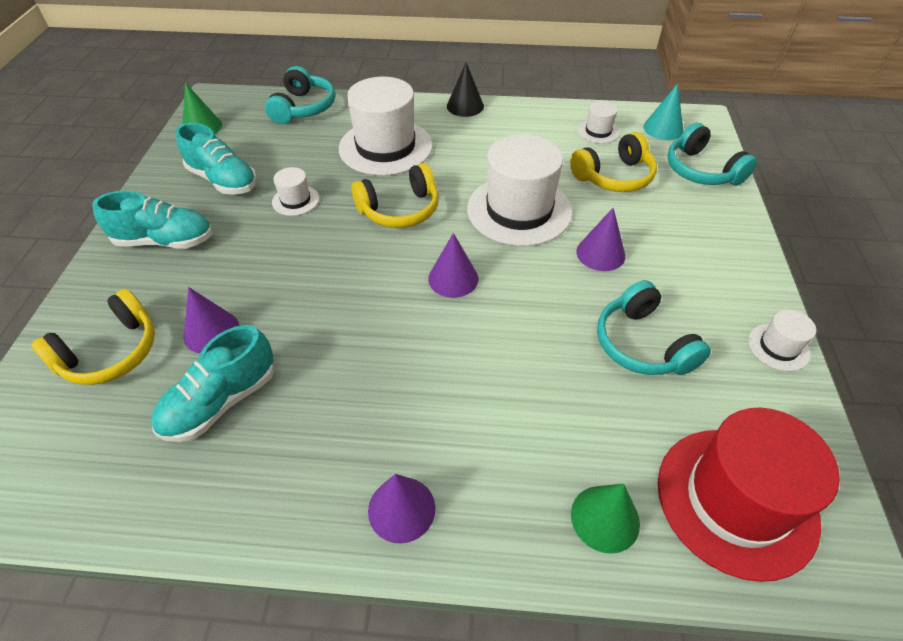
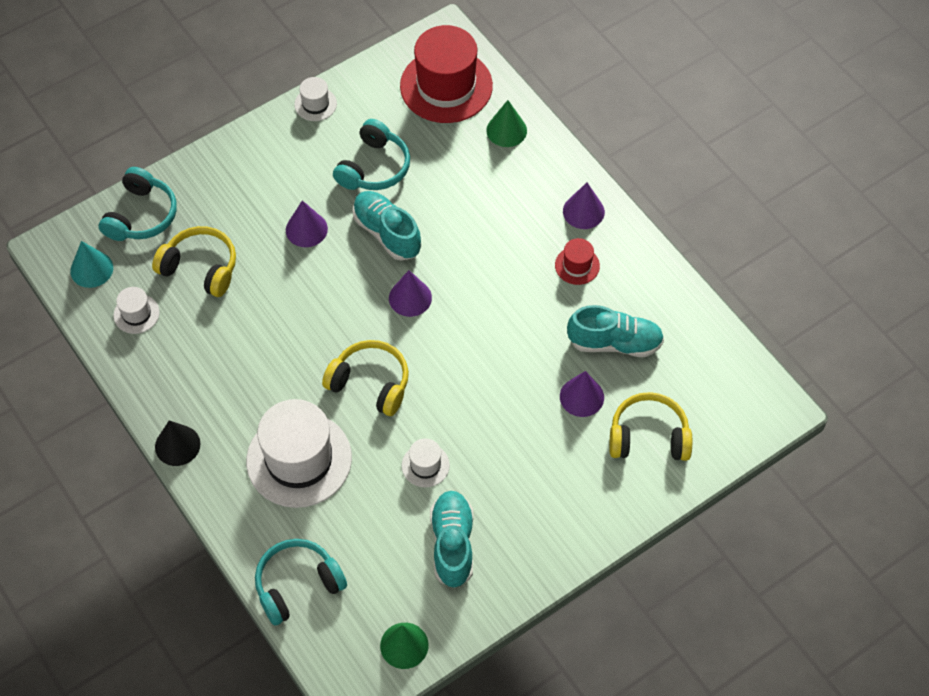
camera: 130 degrees left, 10 degrees up
(165, 241) = (547, 511): turquoise shoe -> turquoise shoe (387, 233)
(340, 440) = (577, 265): none -> red hat
(519, 210) = (300, 305): white hat -> none

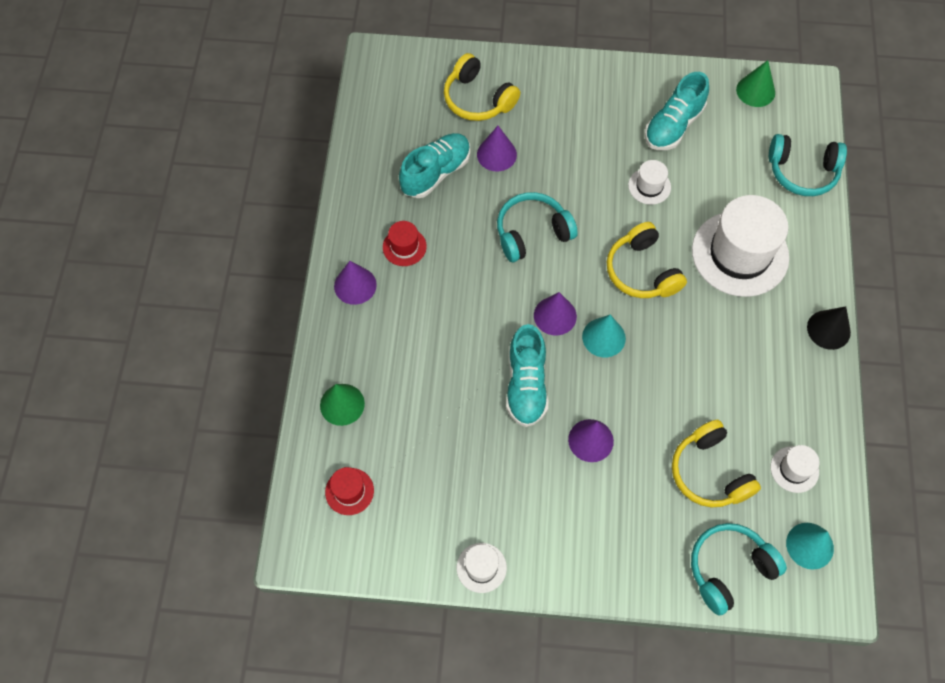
camera: 140 degrees left, 5 degrees up
(358, 308) = (603, 337): none -> turquoise cone
(374, 167) = (484, 456): turquoise headphones -> turquoise headphones (532, 233)
(446, 86) = (349, 491): red hat -> red hat, size x0.46
(615, 343) = (436, 173): turquoise shoe -> turquoise shoe turned 90 degrees clockwise

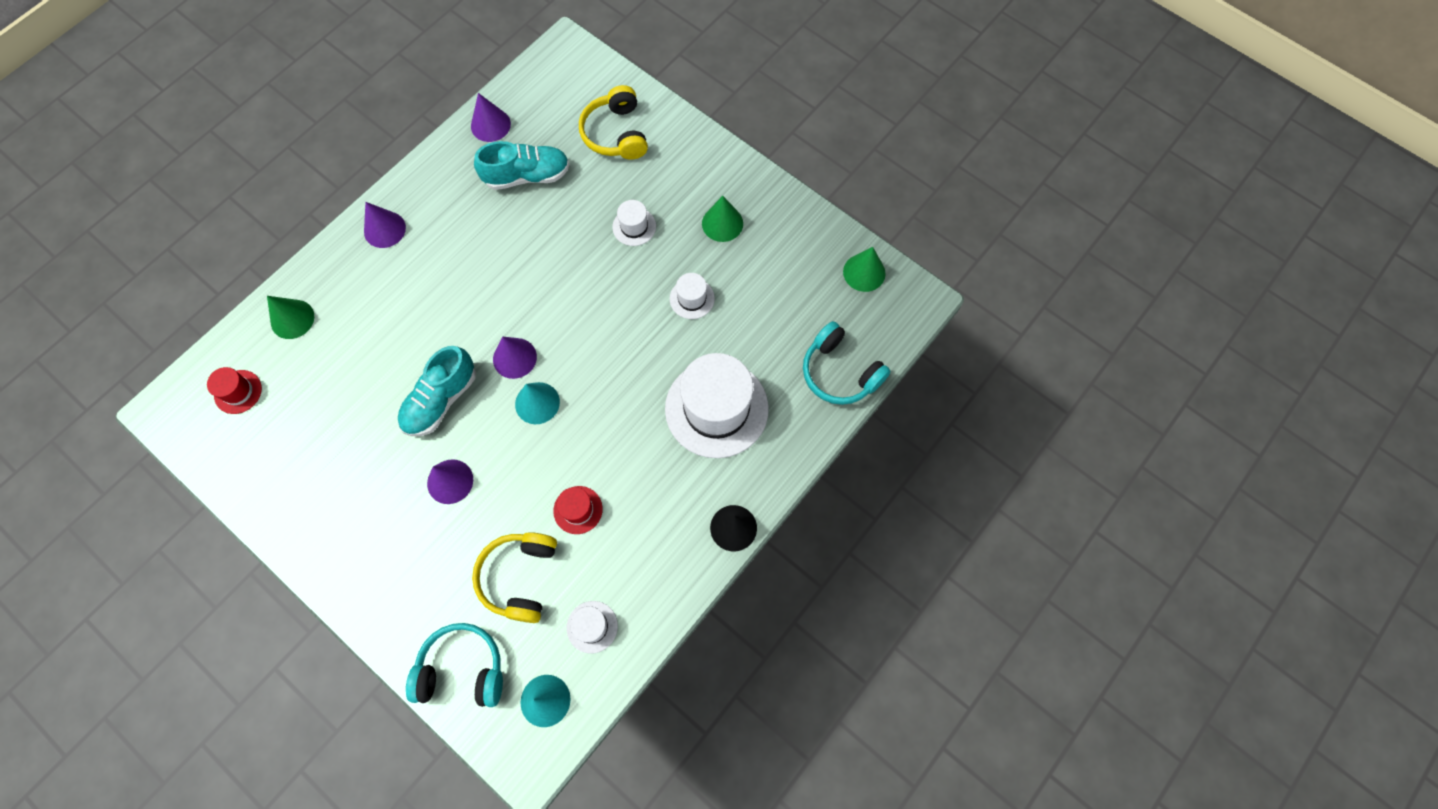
camera: 35 degrees right, 5 degrees up
(404, 247) = (449, 222): red hat -> red hat (578, 510)
(481, 567) = (277, 523): white hat -> white hat (634, 226)
(496, 154) = (589, 190): purple cone -> purple cone (490, 125)
(532, 233) = (558, 276): turquoise headphones -> none
(621, 117) = (722, 223): none -> green cone
(642, 271) = (619, 368): yellow headphones -> none
(673, 126) = (761, 258): turquoise shoe -> none

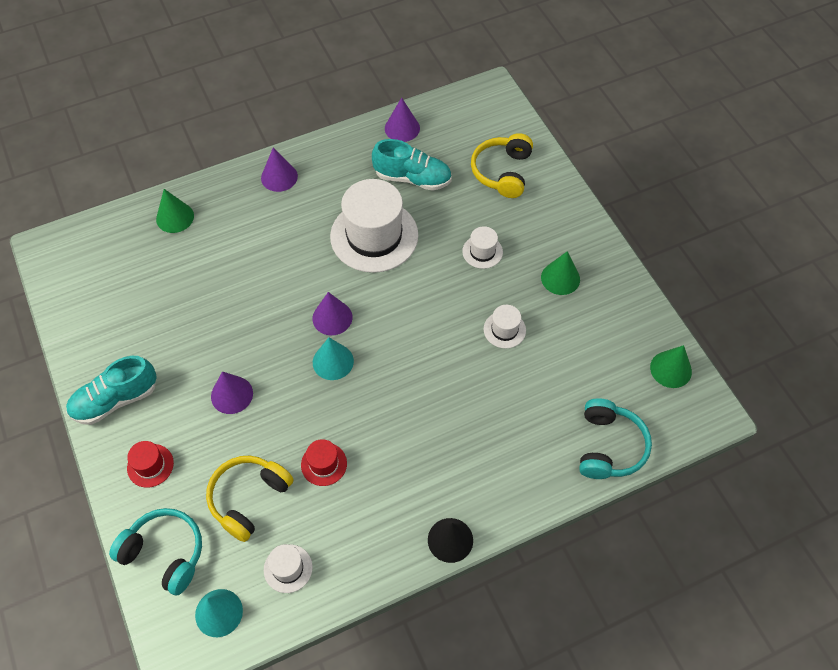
camera: 25 degrees right, 10 degrees down
(238, 392) = (107, 256): red hat -> red hat (150, 465)
(441, 400) = (256, 326): turquoise shoe -> turquoise shoe (115, 400)
(716, 408) = (483, 430): white hat -> white hat (374, 236)
(839, 372) = (609, 446): turquoise headphones -> turquoise headphones turned 150 degrees counterclockwise

